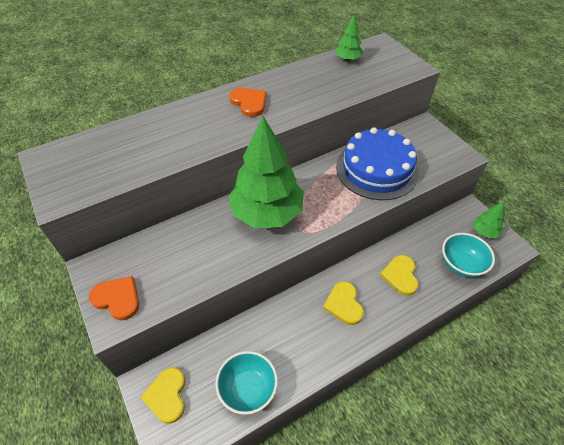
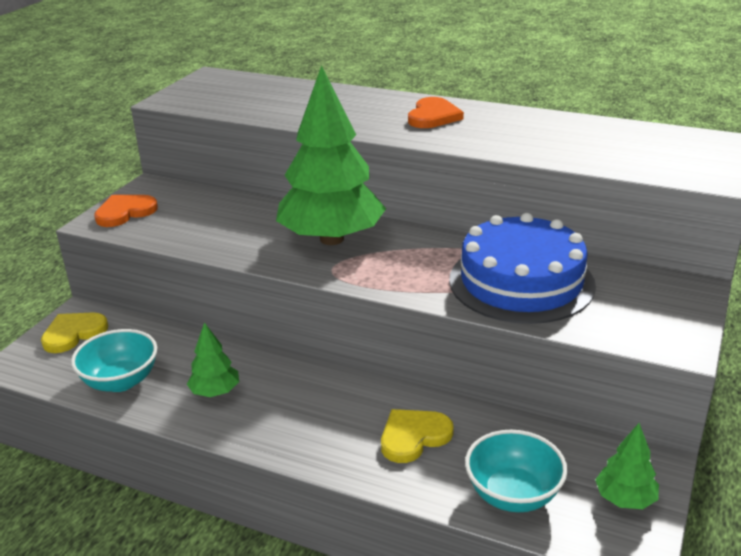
camera: 55 degrees right, 20 degrees down
(117, 298) = (125, 212): orange heart -> orange heart turned 120 degrees counterclockwise
(344, 304) = (307, 404): yellow heart -> none
(348, 59) = (634, 134): green tree -> green tree (215, 392)

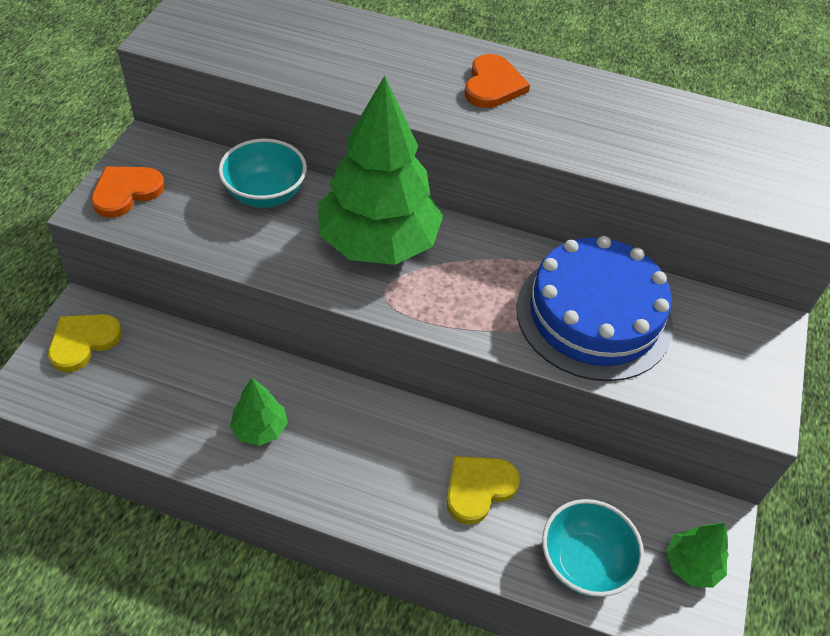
camera: 10 degrees left, 20 degrees up
(121, 381) = (151, 414): turquoise bowl -> turquoise bowl (265, 194)

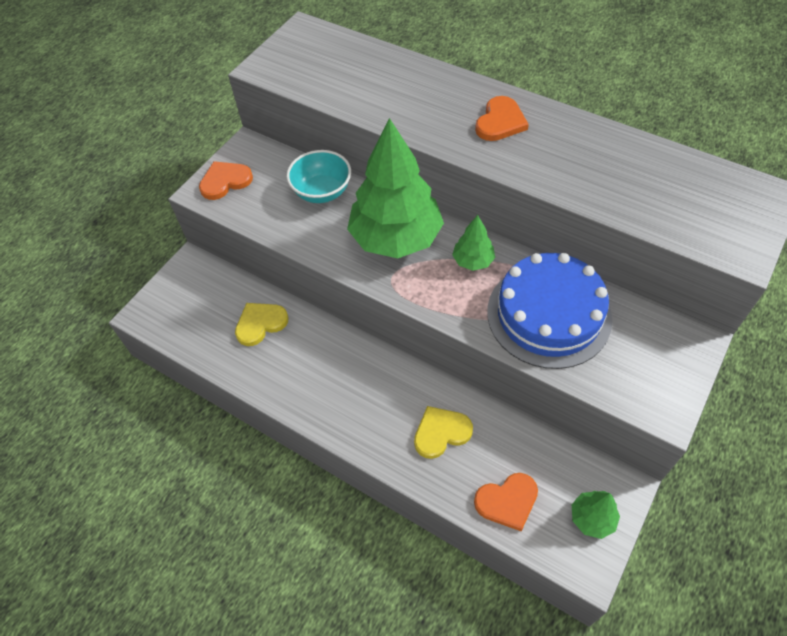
camera: 20 degrees right, 5 degrees up
(83, 342) = (187, 285): yellow heart -> yellow heart (260, 324)
(260, 429) = (294, 365): green tree -> green tree (473, 261)
(584, 562) = (507, 501): turquoise bowl -> orange heart

